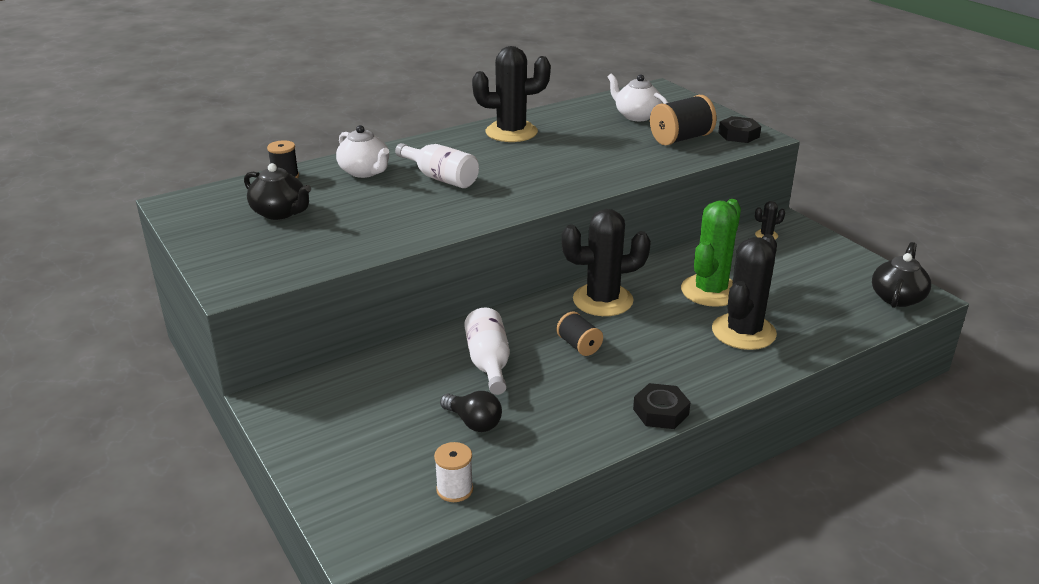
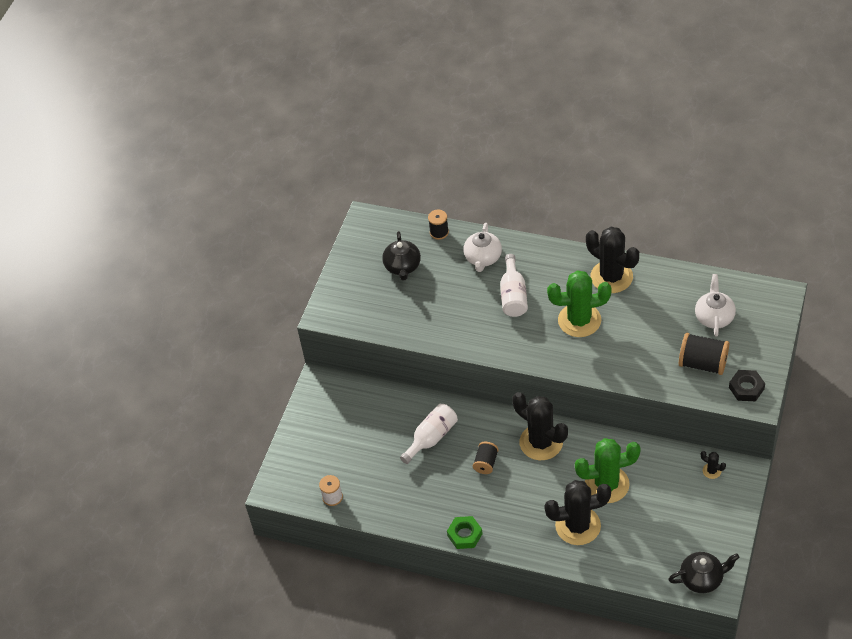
camera: 55 degrees right, 20 degrees up
(473, 422) = (381, 468): black light bulb -> none
(533, 164) = (579, 320): none -> green cactus
(660, 412) = (464, 535): black nut -> green nut

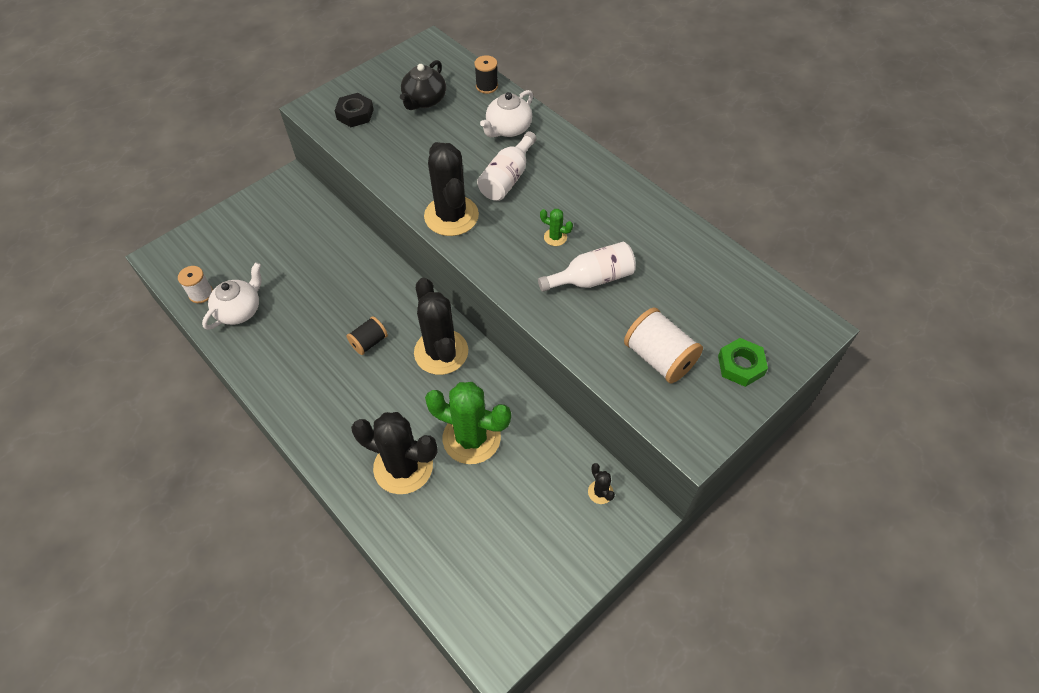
camera: 25 degrees right, 5 degrees up
(431, 438) = (340, 287): white bottle -> white bottle (592, 279)
(464, 535) = (283, 406): green nut -> green nut (740, 365)
(579, 320) = (555, 237): green cactus -> green cactus, size x0.42
(611, 277) = (627, 210): black cactus -> black cactus (451, 216)
(702, 579) = (489, 622): black teapot -> none
(703, 363) = (659, 358): black spool -> white spool
(714, 317) = (713, 311): white teapot -> white teapot (240, 310)
(746, 388) = (691, 417): black nut -> black nut (355, 114)

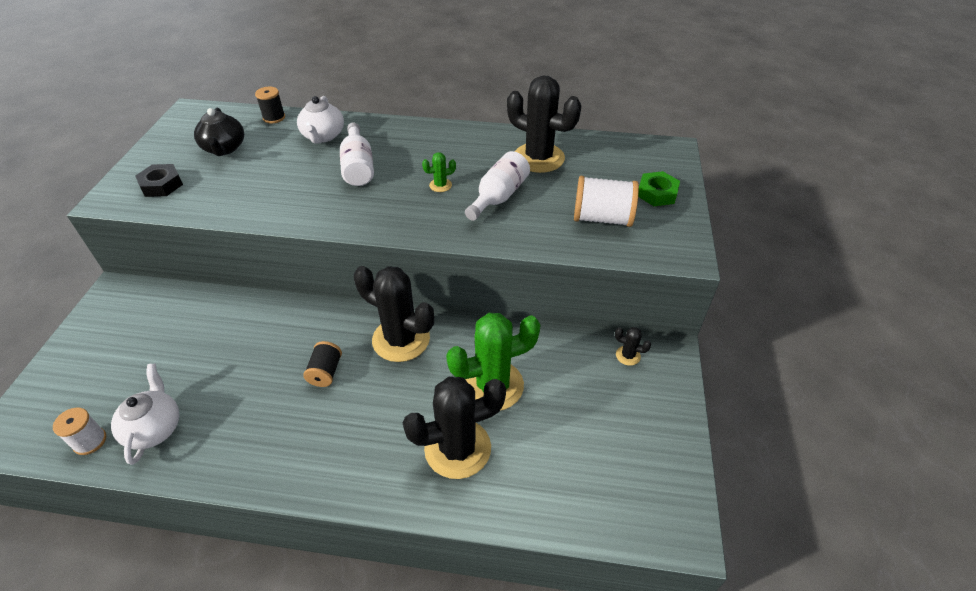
camera: 40 degrees left, 10 degrees down
(451, 216) = (336, 213): black cactus -> black cactus (539, 158)

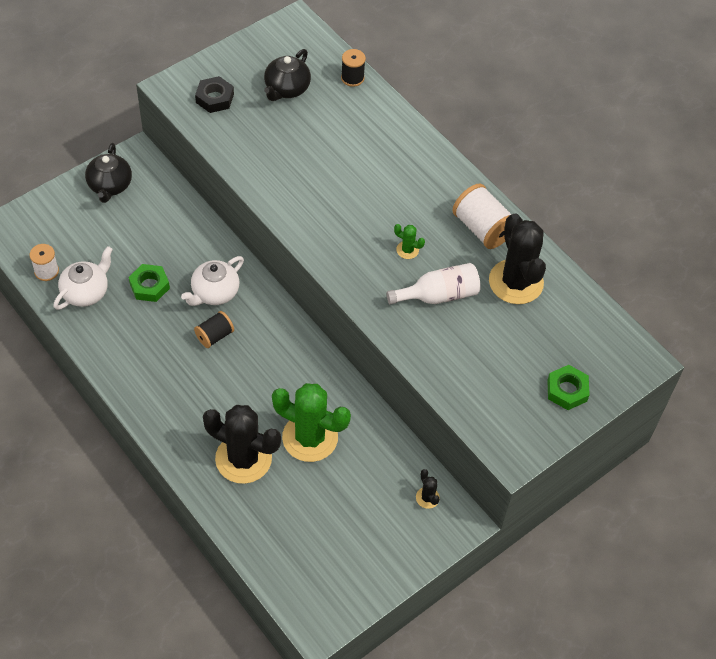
camera: 40 degrees right, 10 degrees up
(104, 328) = (110, 186): none -> black teapot
(221, 377) = (149, 286): none -> green nut
(323, 136) = (370, 129): white teapot -> white teapot (214, 293)
(358, 167) = (365, 183): white bottle -> none
(401, 339) = (285, 352): black cactus -> none
(602, 218) = (492, 377): white spool -> white spool (482, 229)

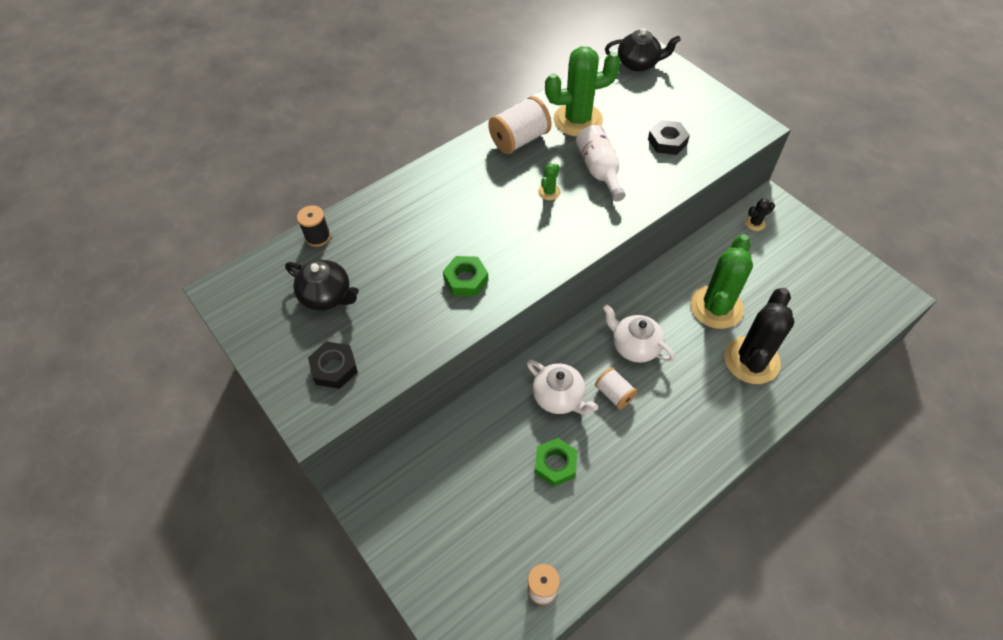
camera: 85 degrees left, 0 degrees up
(86, 292) = (569, 535): white teapot -> white teapot (634, 346)
(110, 186) = (408, 524): black teapot -> black teapot (638, 64)
(214, 336) = (614, 394): black spool -> white spool
(485, 363) = (667, 141): none -> black nut
(516, 282) = (578, 120): black cactus -> green cactus
(567, 390) = (684, 94): green nut -> green nut (466, 280)

